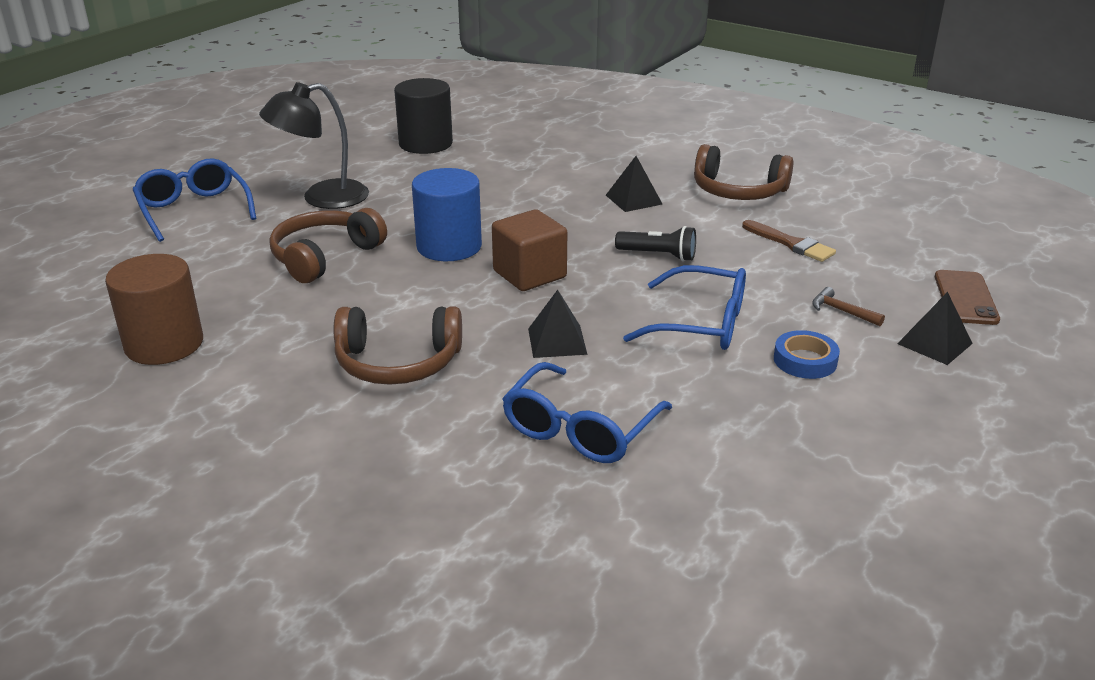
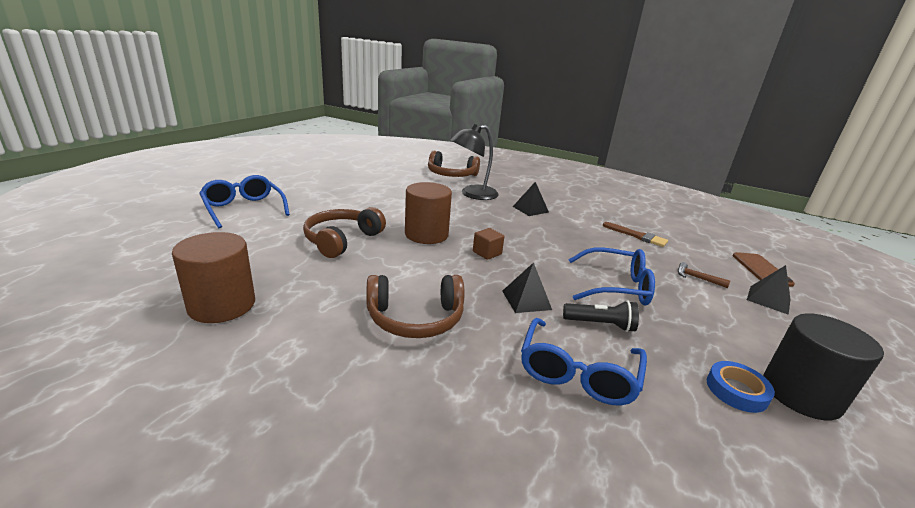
camera: 10 degrees left, 5 degrees down
(322, 198) = (333, 203): black lamp -> black lamp (472, 194)
(425, 144) = (392, 176): black cylinder -> black cylinder (801, 394)
(449, 246) = (426, 234): blue cylinder -> brown cylinder
(529, 274) = (487, 253): brown cube -> brown cube, size x0.58
(658, 255) = (563, 242): black flashlight -> black flashlight (600, 324)
(738, 191) = (588, 206): brown headphones -> brown headphones (451, 174)
(805, 360) = (699, 312): blue tape -> blue tape (736, 390)

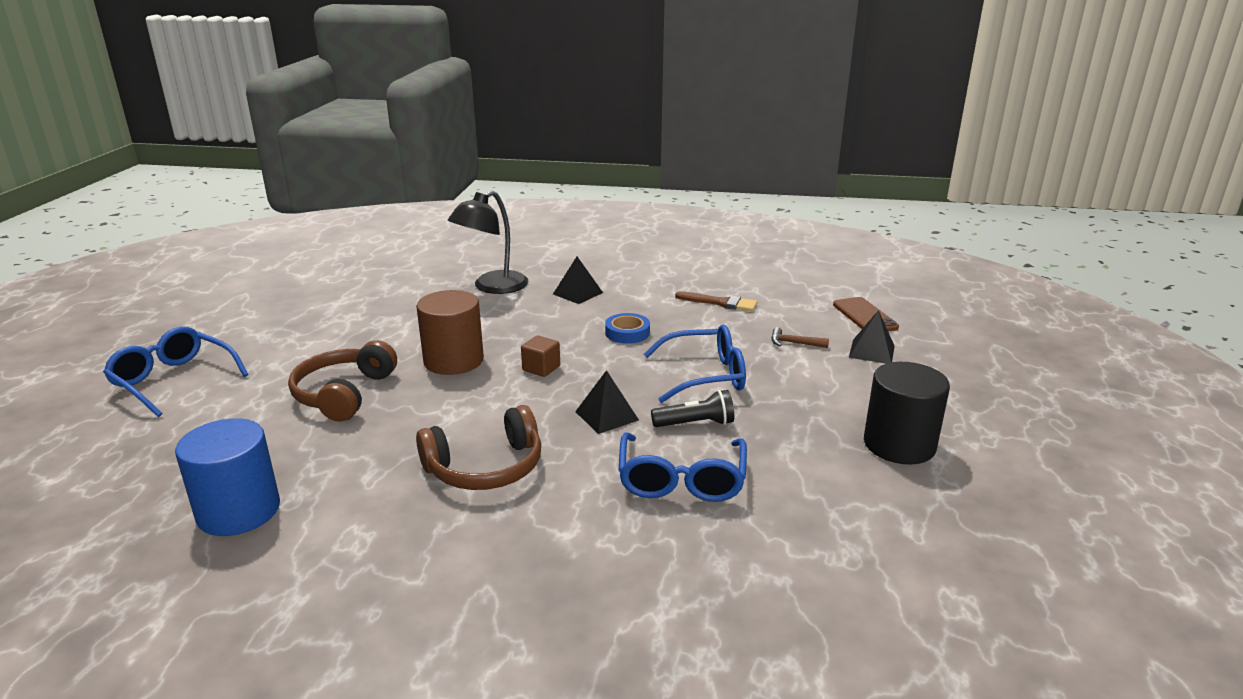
camera: 15 degrees left, 0 degrees up
(222, 305) = (239, 511): brown cylinder -> blue cylinder
(451, 174) = (450, 261): brown headphones -> none
(736, 390) = (839, 457): blue tape -> blue tape (627, 333)

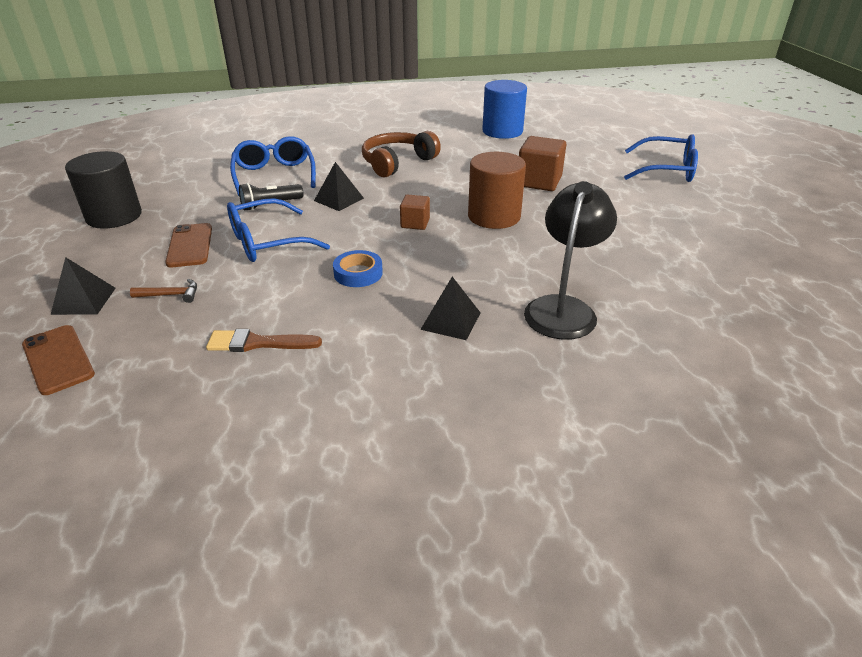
camera: 160 degrees right, 10 degrees up
(344, 394) = (539, 182): brown headphones -> brown cube
(788, 386) = (190, 245): none -> brown phone

